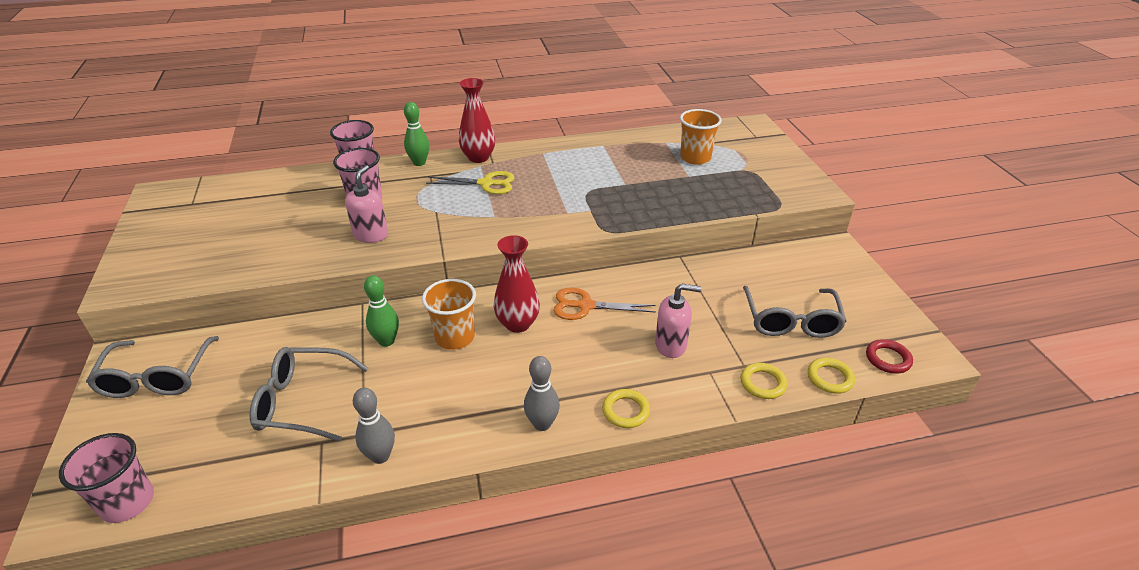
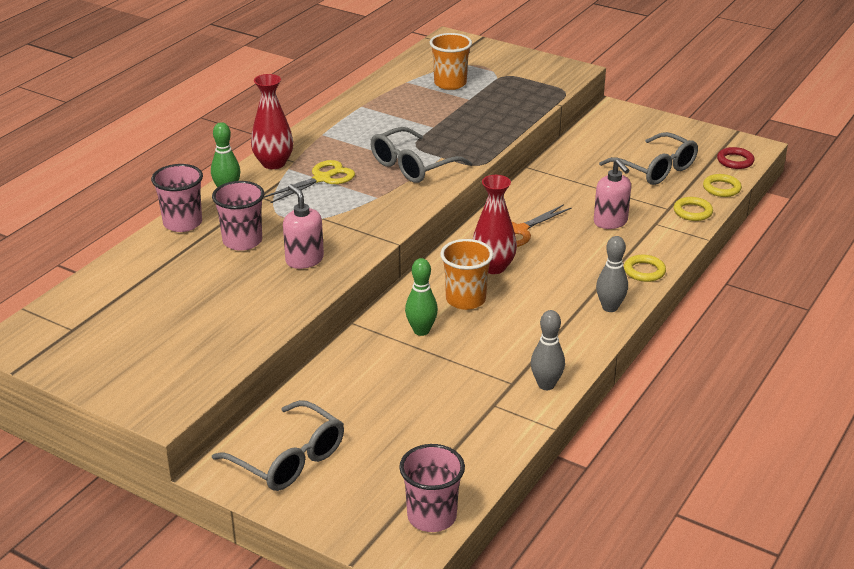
camera: 45 degrees left, 5 degrees down
(302, 401) = (434, 397): grey glasses -> grey glasses (412, 166)
(671, 345) = (610, 222): pink soap dispenser -> pink soap dispenser turned 105 degrees clockwise

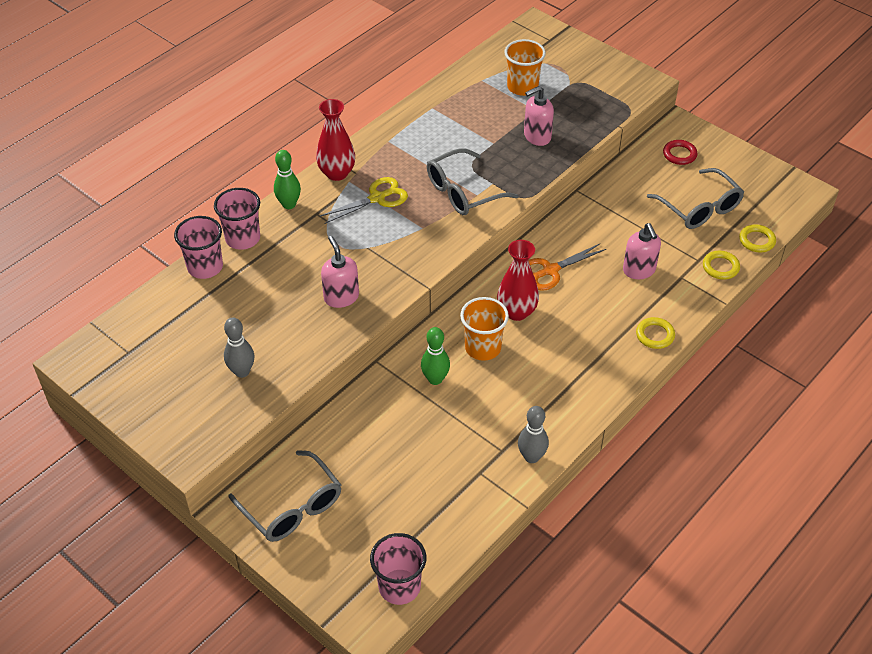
camera: 10 degrees right, 15 degrees up
(242, 241) = (291, 267): pink cup -> pink cup (205, 267)
(476, 118) = (537, 137): none -> pink soap dispenser
(610, 307) = (611, 374): grey bowling pin -> grey bowling pin (242, 371)
(735, 161) = (780, 207): red ring -> red ring (679, 154)

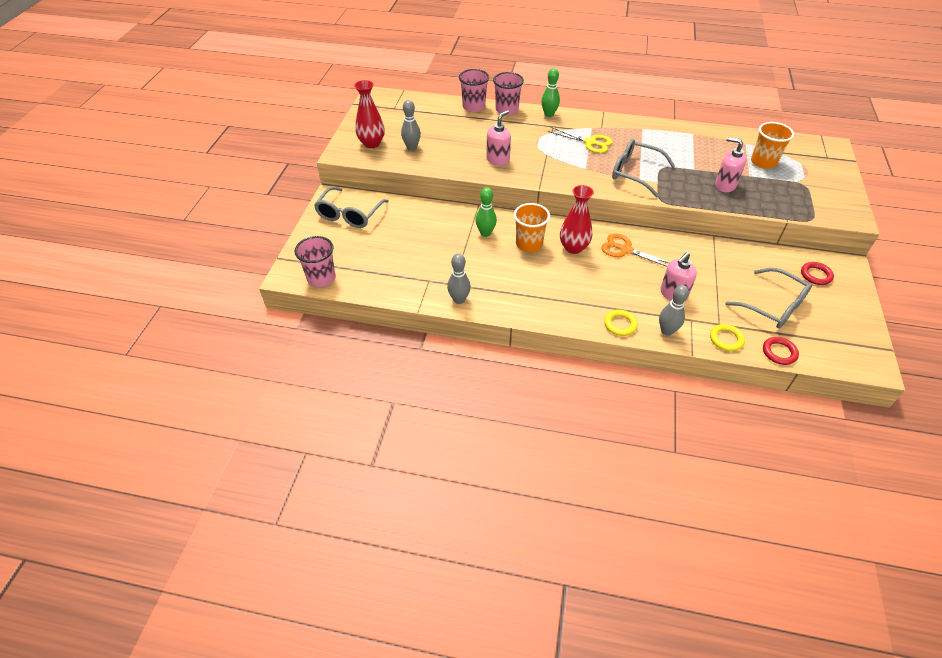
camera: 60 degrees right, 0 degrees up
(337, 173) = (593, 121): red vase -> red vase (372, 143)
(684, 304) = (667, 331): none -> grey bowling pin
(700, 208) = (773, 306): grey glasses -> grey glasses turned 75 degrees counterclockwise
(757, 241) = (779, 352): yellow ring -> red ring

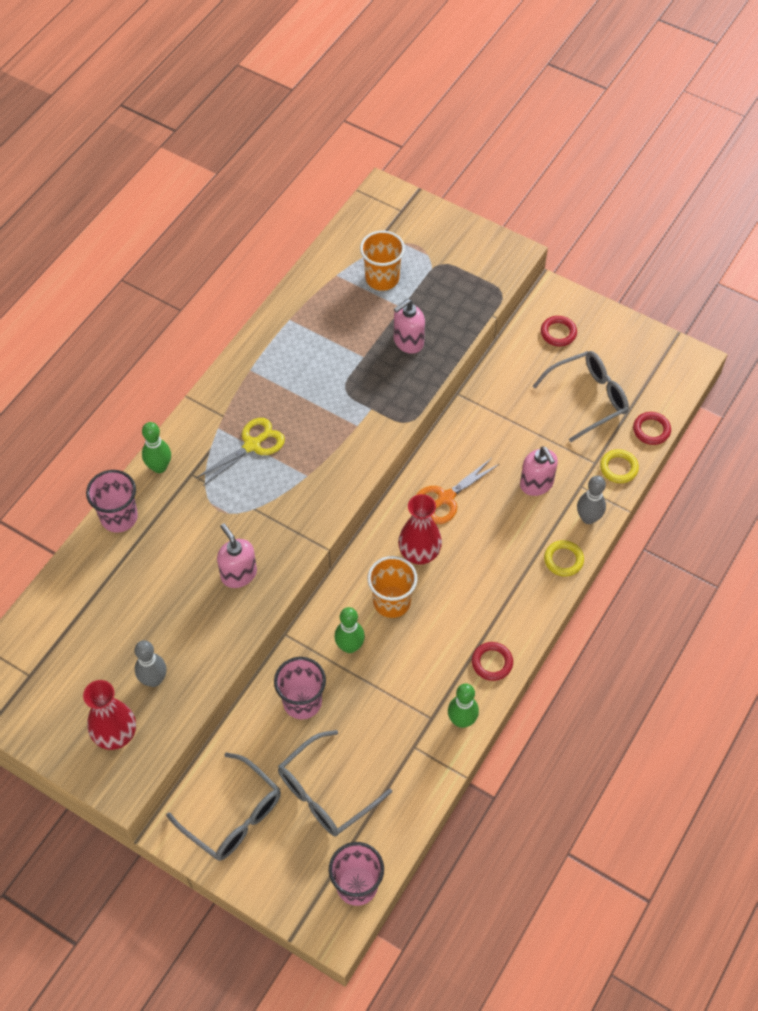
camera: 70 degrees left, 10 degrees up
(459, 299) = (462, 720): grey bowling pin -> green bowling pin
(473, 107) = (86, 559): pink cup -> pink cup (302, 702)
(511, 304) = (492, 662): none -> red ring
(634, 173) = (341, 424): grey glasses -> grey glasses (325, 793)

